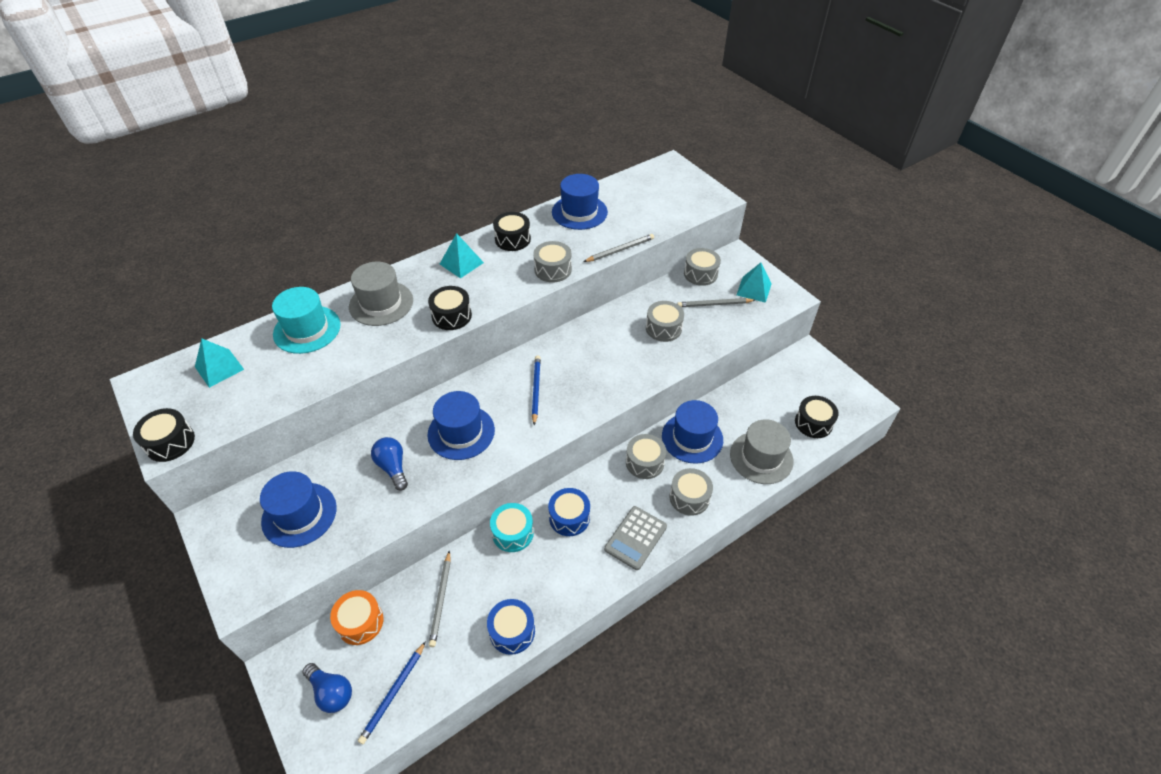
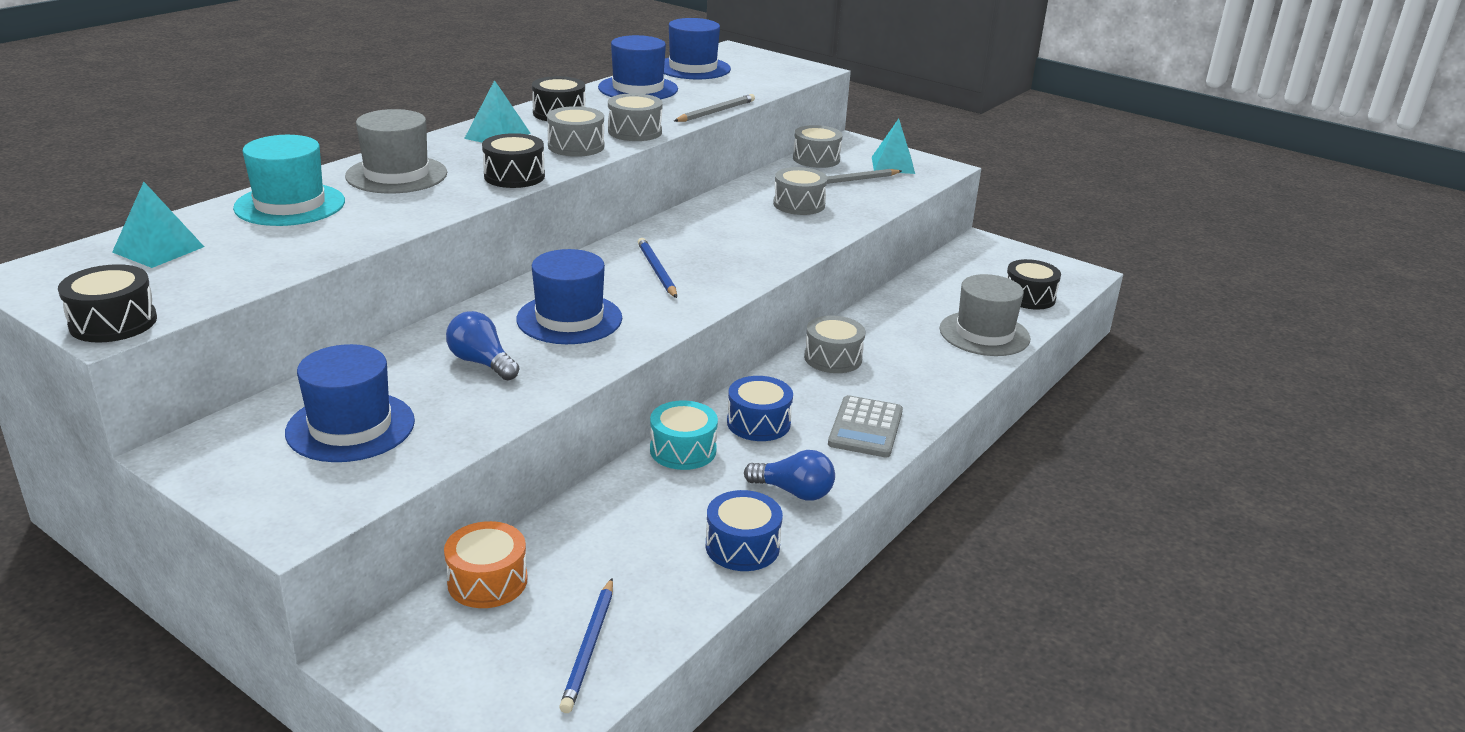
camera: 20 degrees left, 20 degrees down
(331, 692) = (480, 667): blue light bulb -> blue light bulb (794, 492)
(441, 600) = (610, 534): grey pencil -> none
(689, 497) = (914, 381): grey drum -> grey drum (576, 146)
(692, 438) = (883, 328): blue hat -> blue hat (693, 68)

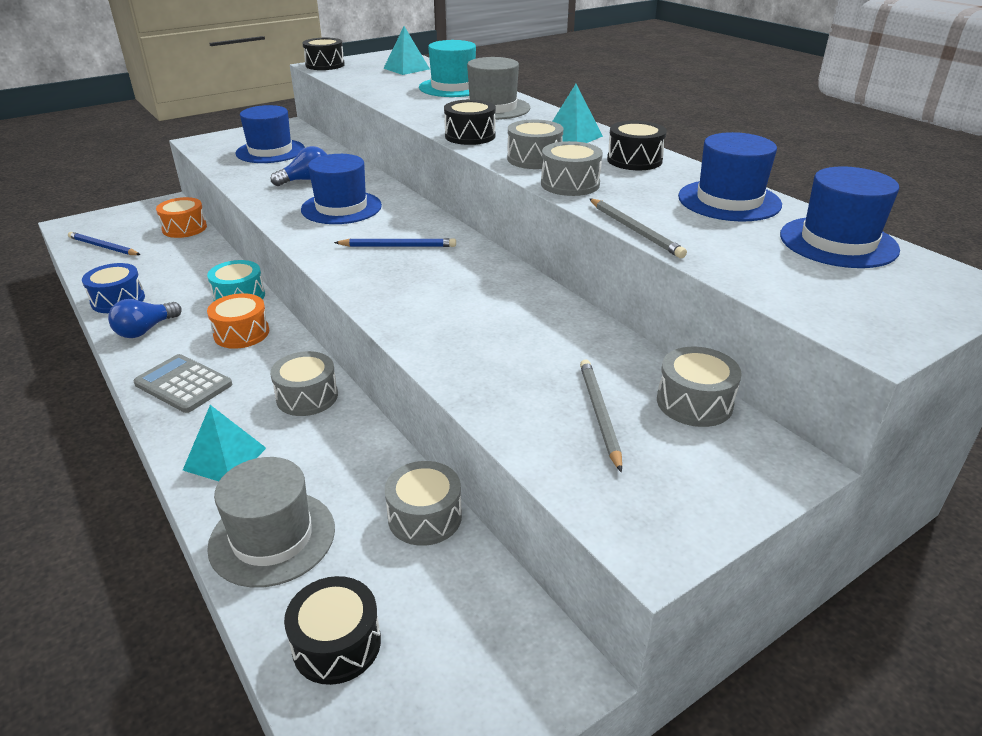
camera: 110 degrees right, 5 degrees up
(758, 423) = (241, 333): blue drum -> orange drum
(799, 204) = (523, 350): grey drum -> grey drum (425, 517)
(893, 165) = (666, 480): turquoise pyramid -> turquoise pyramid (225, 459)

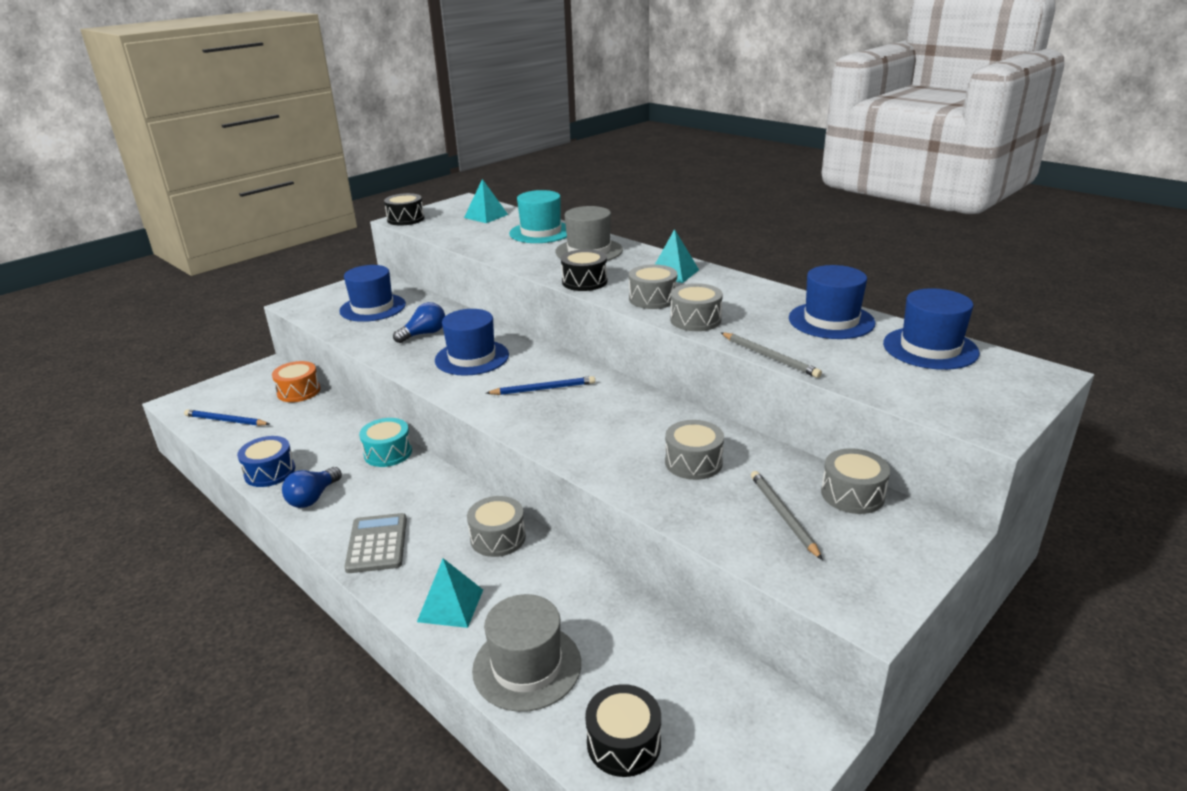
camera: 10 degrees left, 5 degrees down
(183, 384) = (377, 544): grey calculator -> grey calculator turned 60 degrees clockwise
(241, 333) = (408, 488): orange drum -> none
(425, 517) = (649, 626): grey drum -> grey drum (693, 462)
(634, 160) = (737, 291): black drum -> none

